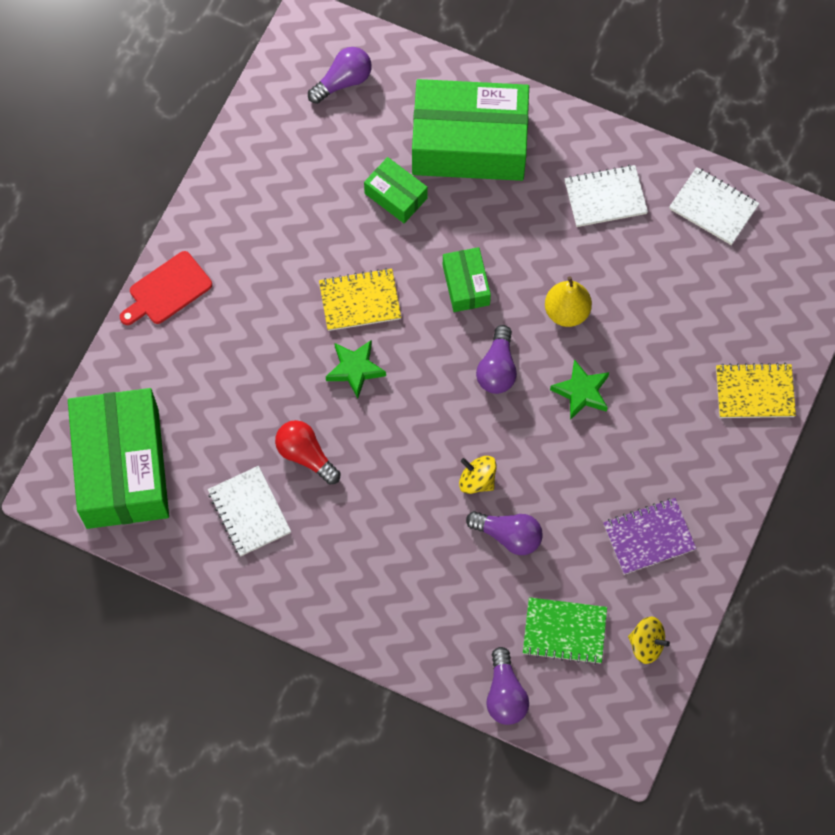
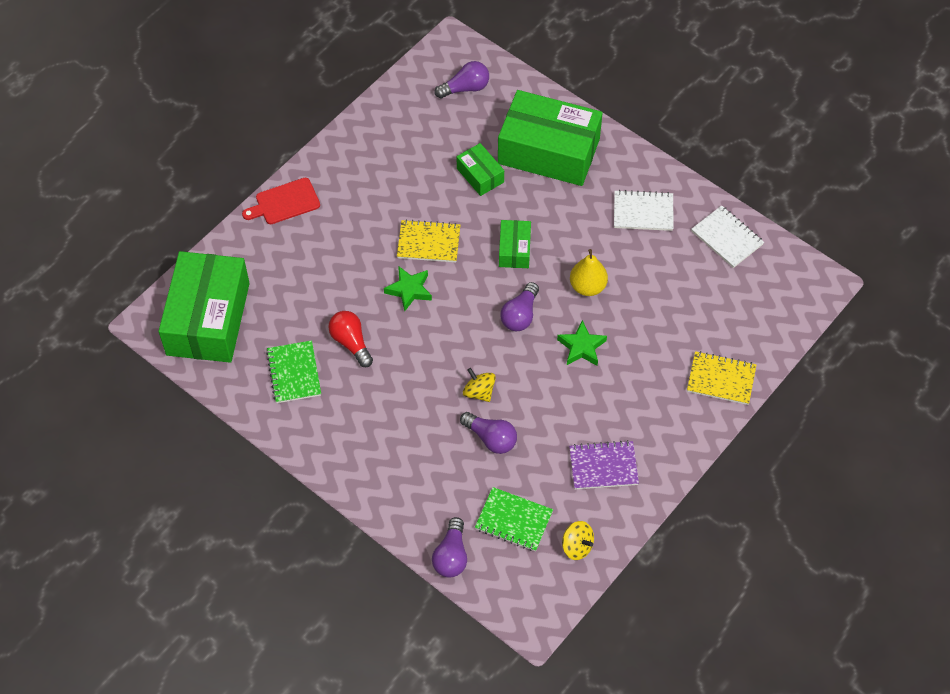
camera: 15 degrees right, 10 degrees down
(249, 512) = (294, 373): white notebook -> green notebook

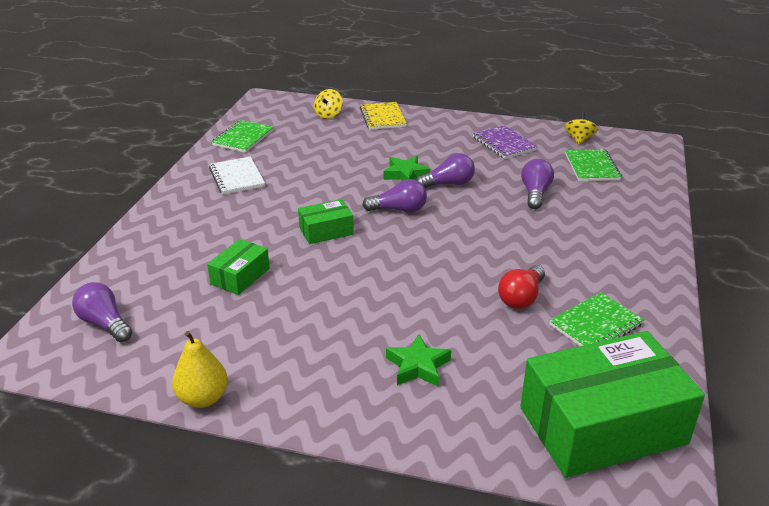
camera: 115 degrees left, 25 degrees down
(284, 202) = (374, 423): red cutting board -> none
(409, 290) = (425, 279): green star -> green star (418, 366)
(428, 242) = (354, 285): yellow notebook -> none
(451, 556) = (655, 185): purple light bulb -> purple light bulb (448, 184)
(479, 392) = (498, 210): yellow spinning top -> yellow spinning top (328, 115)
(548, 151) = (184, 242): green box -> none
(587, 286) = (340, 185): yellow pear -> yellow pear (203, 398)
(727, 238) = (243, 138): white notebook -> green notebook

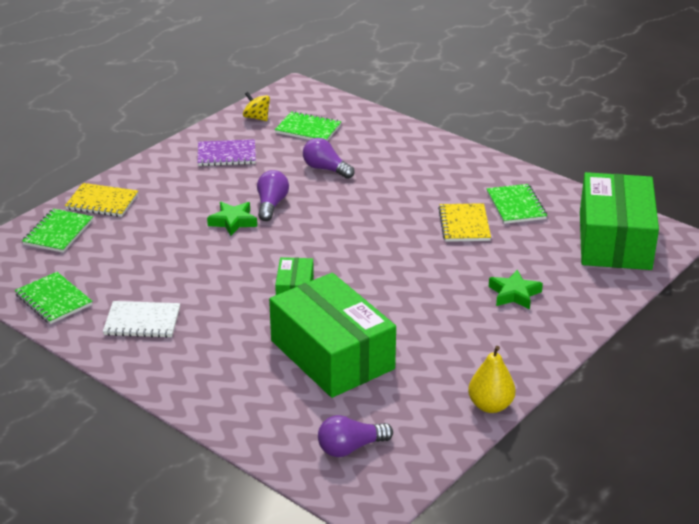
camera: 65 degrees left, 0 degrees up
(240, 276) = (332, 355): green box -> green box, size x2.15
(328, 115) = (58, 232): yellow spinning top -> green notebook
(399, 210) = (292, 243): purple light bulb -> none
(521, 298) = (464, 224): red light bulb -> yellow notebook

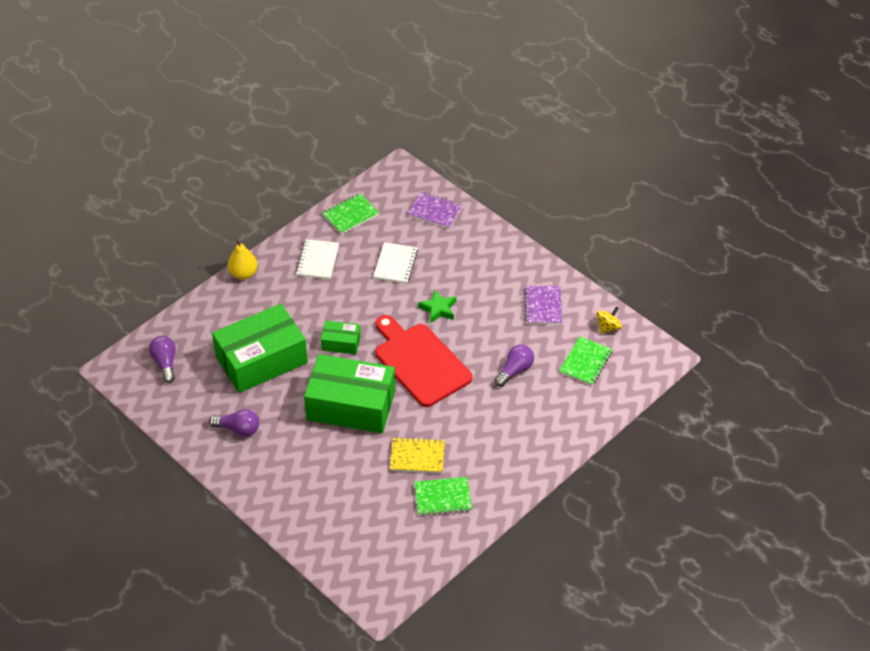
camera: 95 degrees right, 15 degrees up
(58, 232) = (435, 212): green notebook -> purple notebook
(102, 202) = (475, 233): yellow notebook -> none
(153, 257) = (395, 264): none -> white notebook
(271, 205) = (461, 333): purple light bulb -> purple light bulb (238, 429)
(320, 230) = (420, 362): none -> red cutting board
(490, 406) = (188, 442): yellow pear -> yellow pear (243, 274)
(514, 294) = (314, 476): green star -> none
(615, 240) = (380, 560): green box -> green box (351, 405)

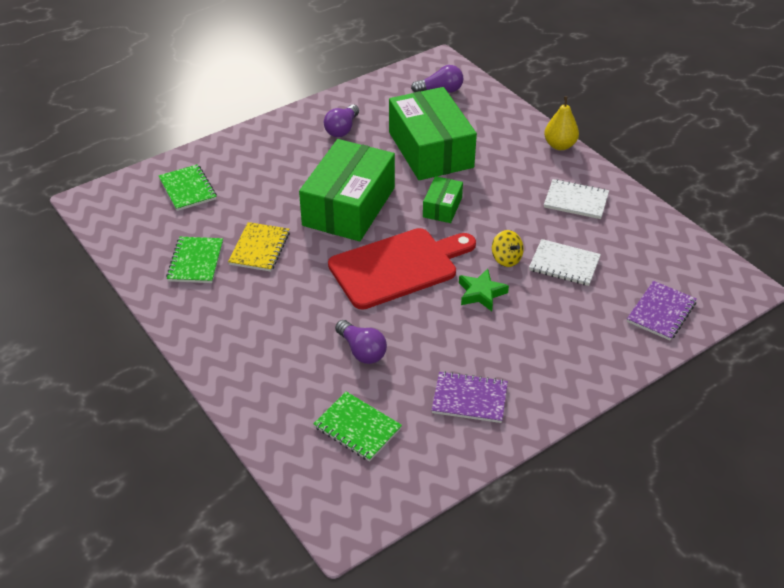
camera: 100 degrees right, 5 degrees down
(350, 215) = (654, 234): green notebook -> green notebook (187, 189)
(608, 327) = (416, 467): yellow spinning top -> yellow spinning top (506, 259)

